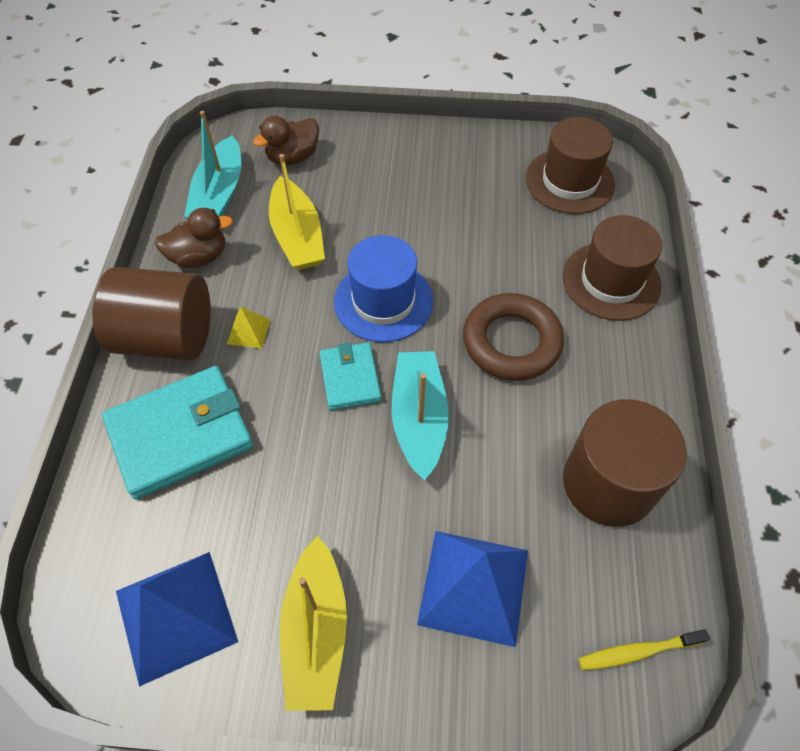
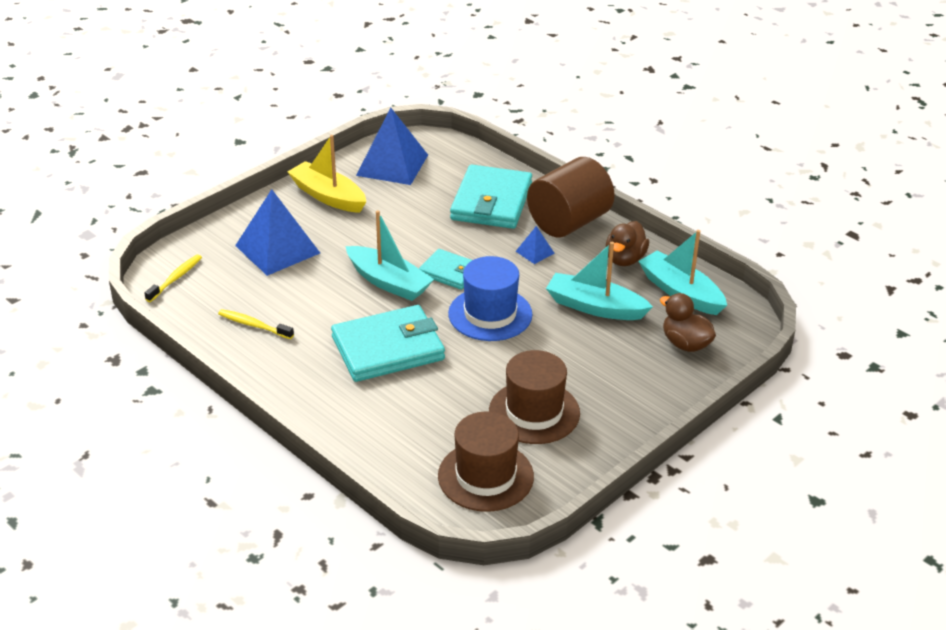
camera: 130 degrees right, 20 degrees down
(248, 331) = (535, 252): yellow pyramid -> blue pyramid
(293, 157) = (685, 344): brown duck -> brown duck turned 45 degrees counterclockwise
(297, 236) = (595, 307): yellow boat -> turquoise boat
(511, 342) = (388, 348): brown ring -> turquoise wallet
(608, 483) = (254, 325): brown cylinder -> yellow toothbrush
(611, 281) = (370, 427): brown hat -> brown hat (534, 412)

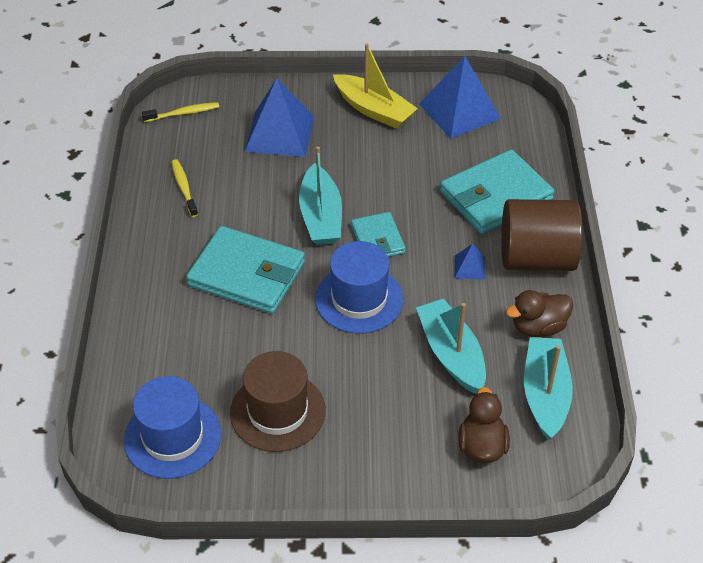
camera: 45 degrees right, 10 degrees up
(328, 196) = (374, 110): yellow boat -> yellow boat turned 135 degrees clockwise
(485, 476) = (172, 437): brown hat -> blue hat

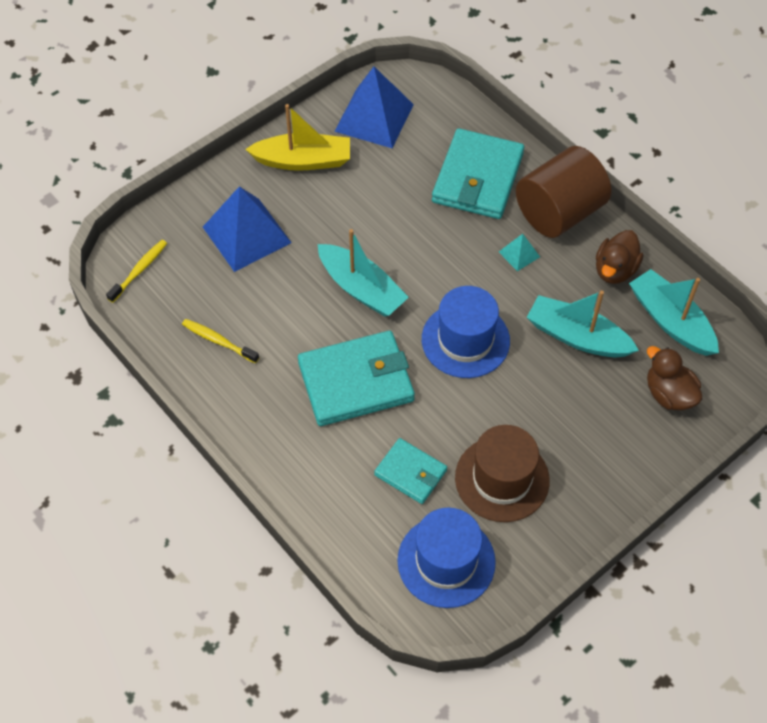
camera: 40 degrees left, 10 degrees up
(378, 239) = (427, 278): turquoise wallet -> turquoise wallet (410, 472)
(469, 267) = (519, 254): blue pyramid -> turquoise pyramid

